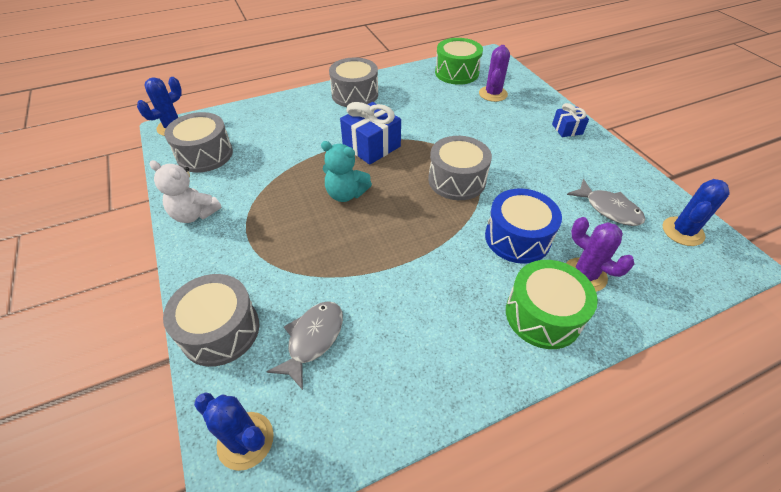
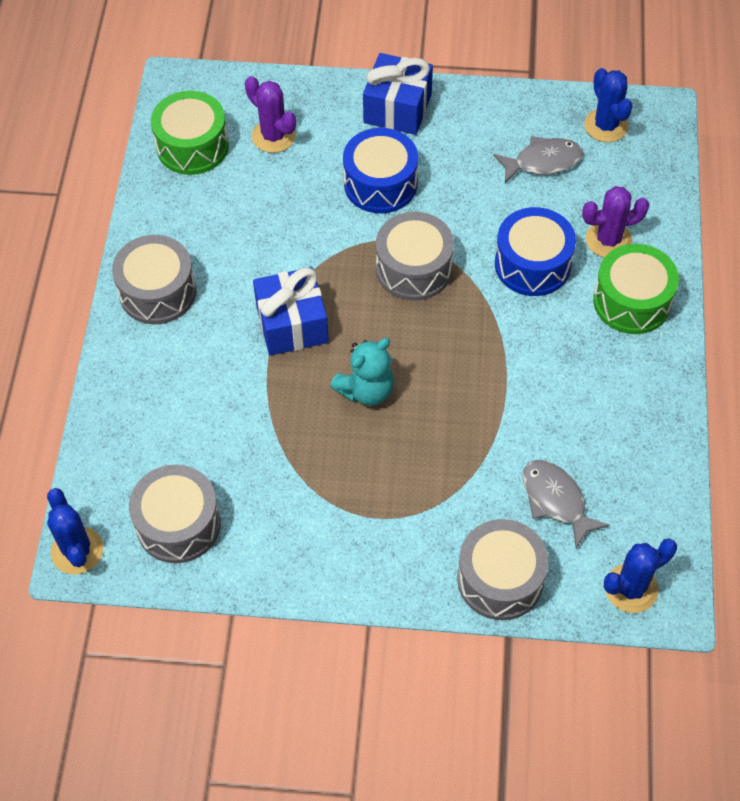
camera: 60 degrees left, 10 degrees up
(194, 214) = (301, 564): white teddy bear -> none
(505, 143) = (380, 184): none -> blue drum
(567, 129) = (397, 108): blue gift -> blue gift, size x1.76

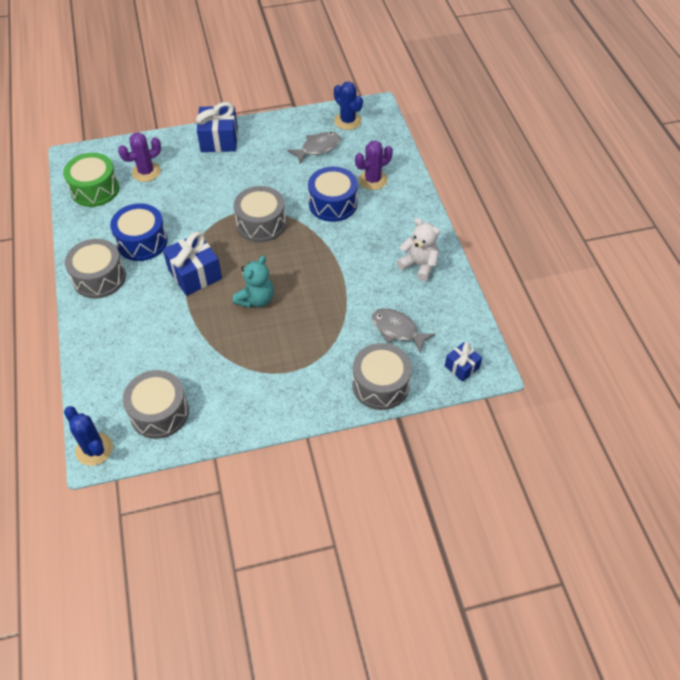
camera: 20 degrees left, 5 degrees down
(273, 136) = (146, 172): purple cactus -> purple cactus turned 60 degrees counterclockwise
(380, 184) = (223, 182): blue drum -> blue drum (142, 242)
(628, 405) = (419, 265): none -> white teddy bear
(631, 588) = (462, 367): blue cactus -> blue gift
(632, 301) = (399, 209): green drum -> none

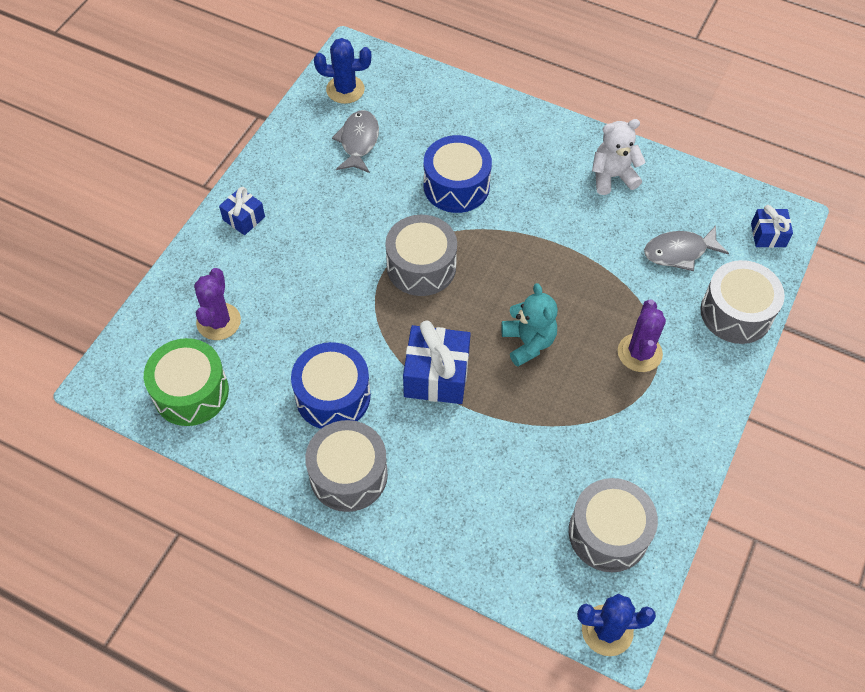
camera: 50 degrees left, 5 degrees up
(219, 140) = (244, 218): blue gift -> blue gift, size x0.57
(372, 180) = (457, 130): purple cactus -> purple cactus (639, 353)

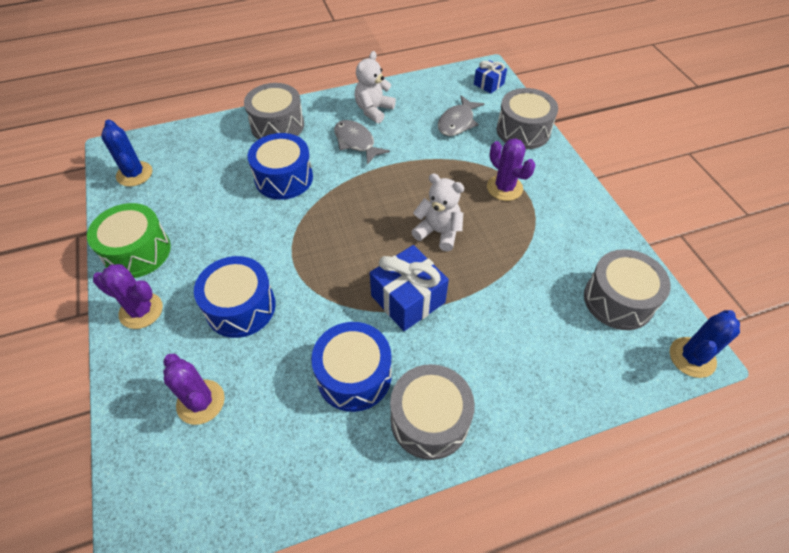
camera: 45 degrees left, 5 degrees down
(191, 392) = (235, 478): green drum -> green drum (137, 252)
(244, 218) = (141, 311): blue gift -> purple cactus
(310, 274) = (241, 307): none -> blue drum
(345, 89) = (134, 174): blue cactus -> blue cactus turned 75 degrees counterclockwise
(358, 142) = (181, 198): grey fish -> grey fish (356, 142)
(421, 266) = (317, 241): grey drum -> grey drum (277, 125)
(528, 342) = (438, 232): turquoise teddy bear -> white teddy bear

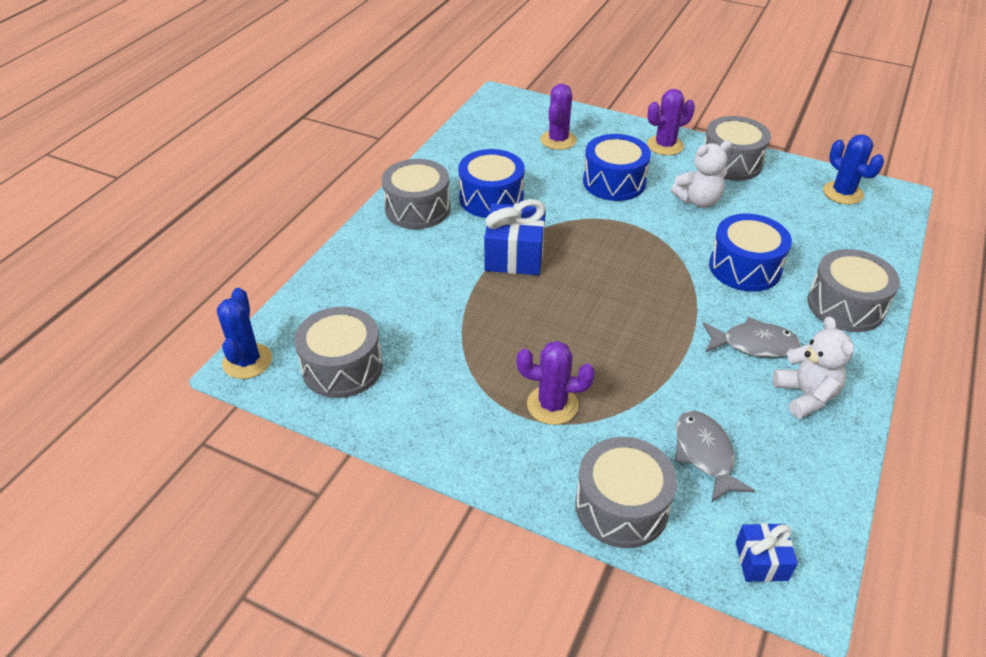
camera: 135 degrees right, 10 degrees down
(134, 174) = (842, 193): blue cactus -> blue cactus turned 45 degrees clockwise
(137, 252) = (731, 163): green drum -> grey drum
(200, 402) = (558, 140): purple cactus -> purple cactus turned 75 degrees counterclockwise
(438, 232) = (556, 316): white teddy bear -> white teddy bear (698, 201)

